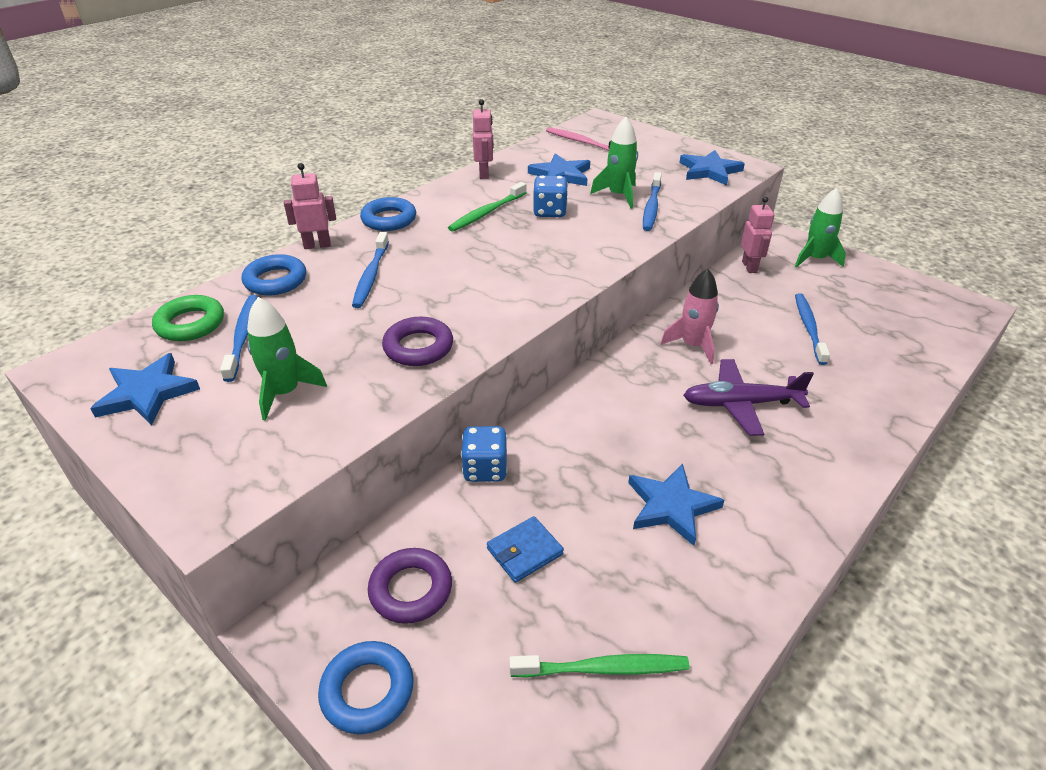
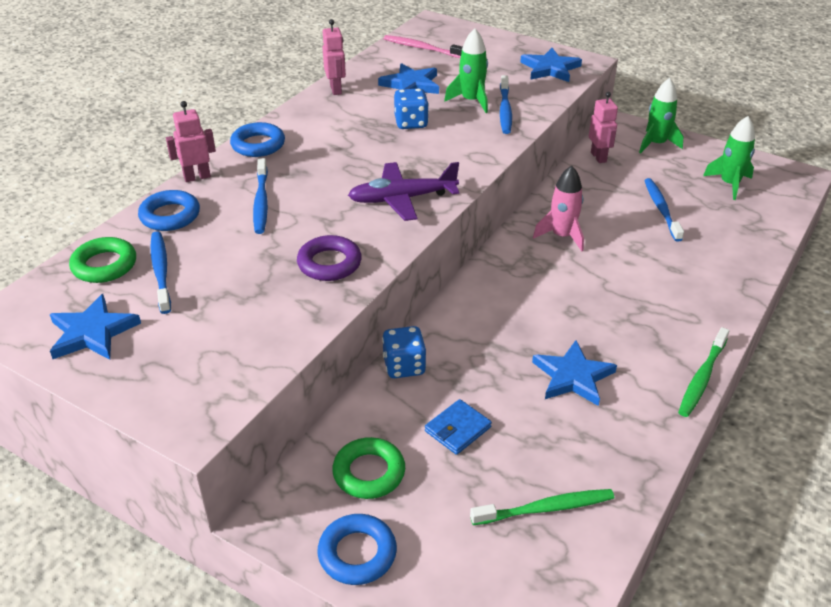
camera: 10 degrees left, 0 degrees up
(285, 392) = (222, 317): green rocket -> green rocket (729, 184)
(411, 590) = (369, 472): purple ring -> green ring
(486, 213) = (351, 129): green toothbrush -> green toothbrush (702, 378)
(741, 404) = (614, 283): purple plane -> purple plane (402, 199)

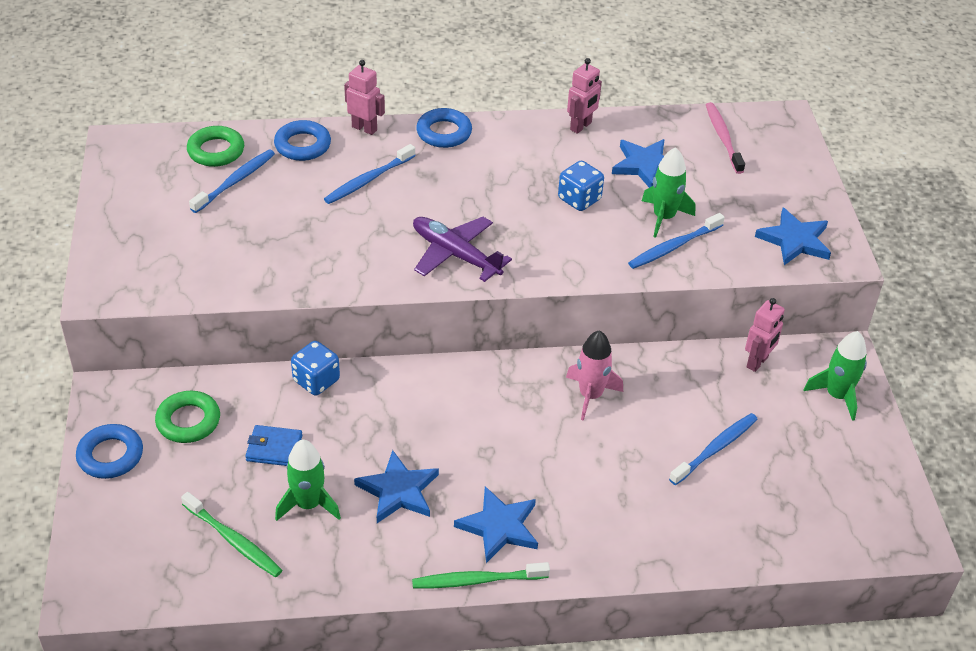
camera: 50 degrees right, 5 degrees up
(92, 332) = (144, 191): blue star -> blue star (499, 527)
(329, 263) = (328, 260): purple ring -> none
(729, 184) = (825, 485): green rocket -> green rocket (308, 504)

